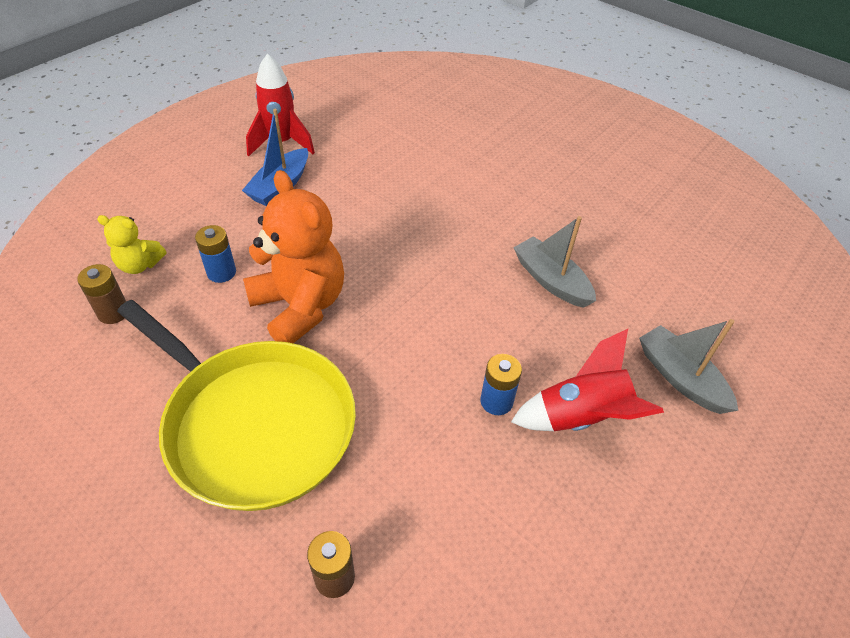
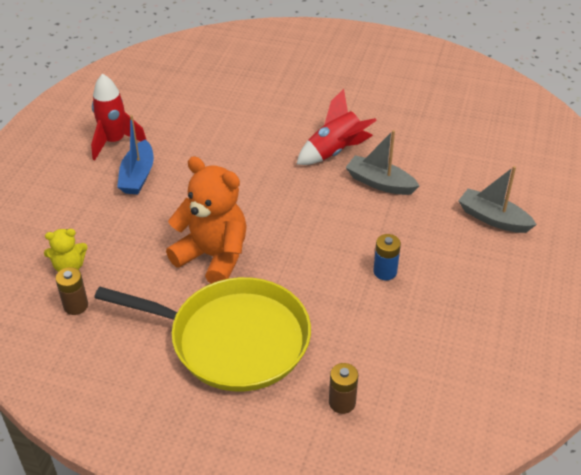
camera: 20 degrees left, 5 degrees down
(221, 272) = (137, 252): blue battery -> none
(581, 417) = (443, 263): red rocket -> red rocket (335, 152)

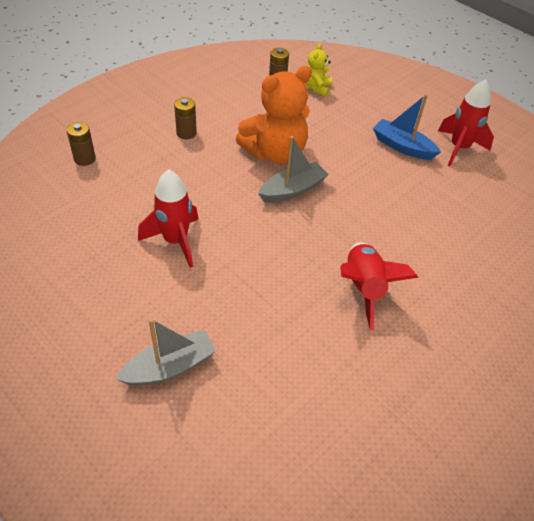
camera: 115 degrees right, 5 degrees up
(233, 339) = (186, 133): yellow pan -> brown battery
(380, 183) = (291, 299): grey boat -> grey boat (292, 190)
(385, 272) = (175, 241): blue battery -> red rocket

